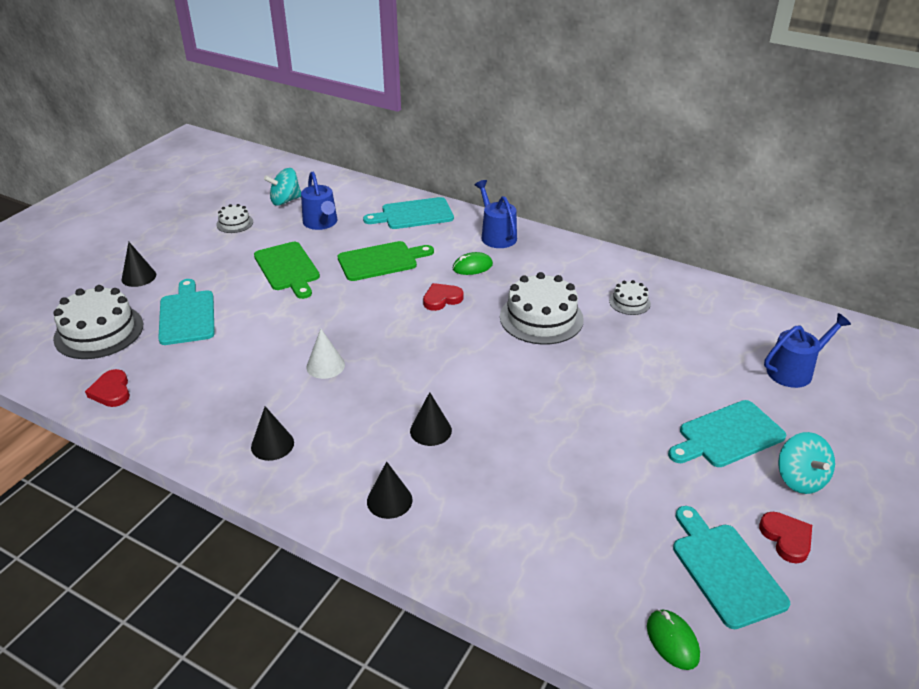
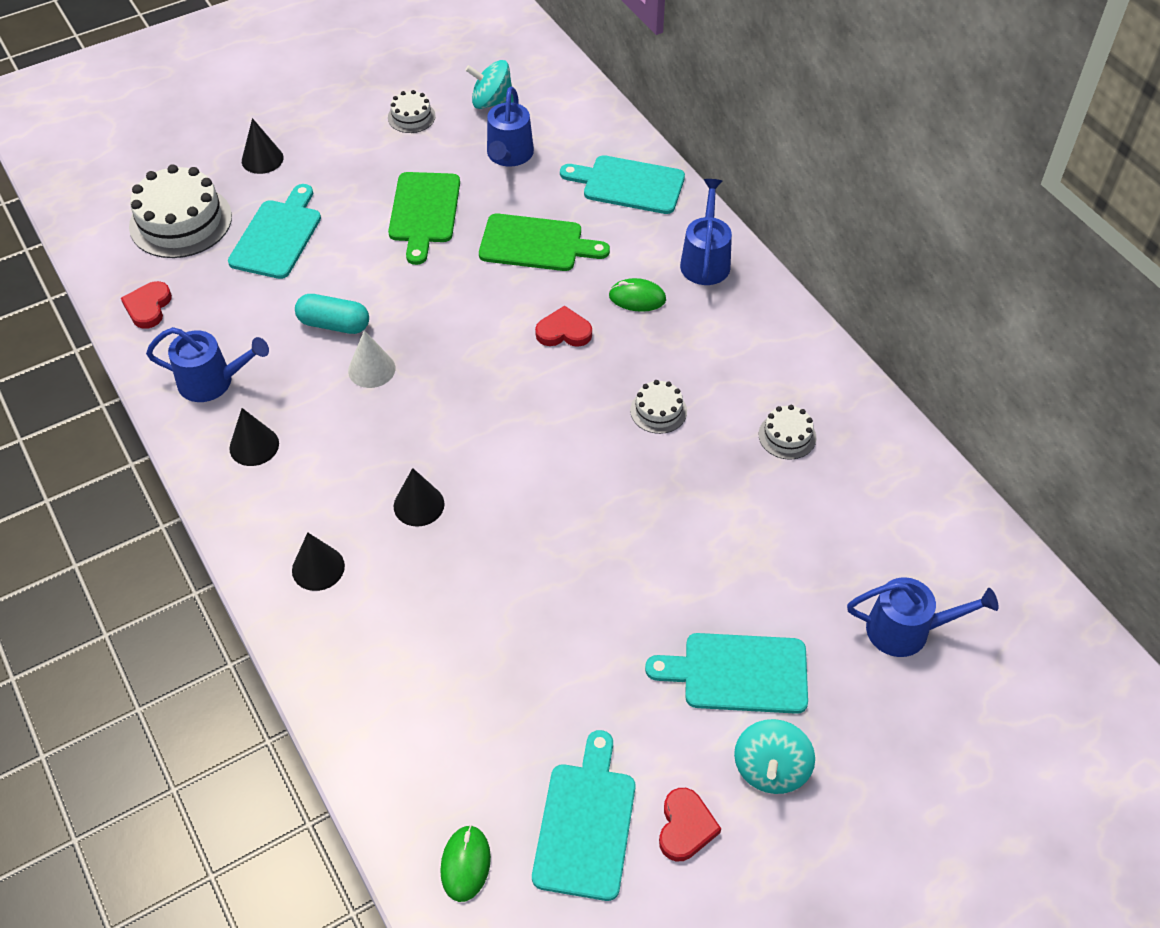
camera: 30 degrees right, 15 degrees up
(204, 418) = (212, 381): none -> blue watering can
(274, 350) = (334, 324): none -> turquoise capsule
(541, 318) = (658, 411): white cake -> white cake, size x0.50

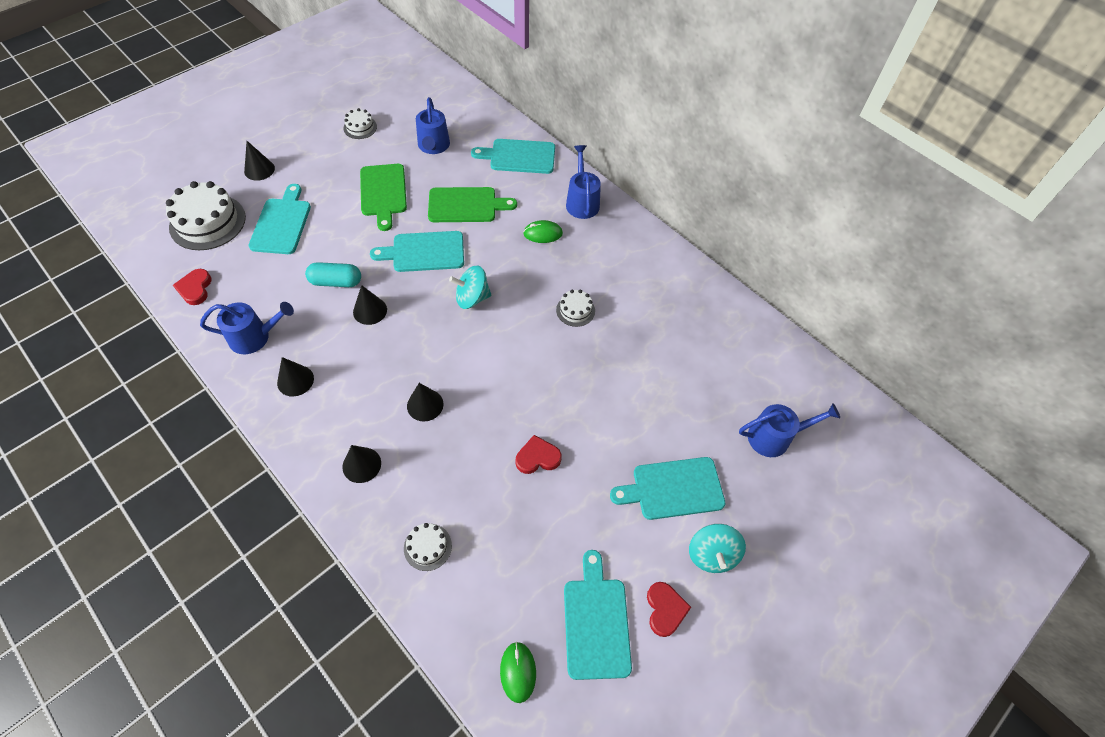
camera: 15 degrees left, 5 degrees up
(371, 369) = (370, 310): white cone -> black cone
(463, 301) = (424, 252): none -> turquoise cutting board
(492, 102) = (413, 111): turquoise spinning top -> turquoise spinning top (472, 298)
(564, 331) = (498, 264): red heart -> red heart (537, 457)
(787, 436) = (664, 315): white cake -> white cake (427, 547)

